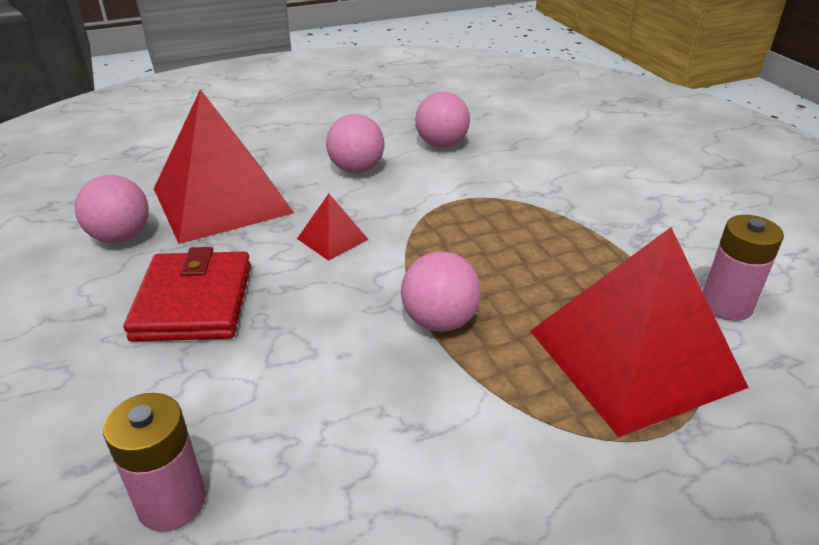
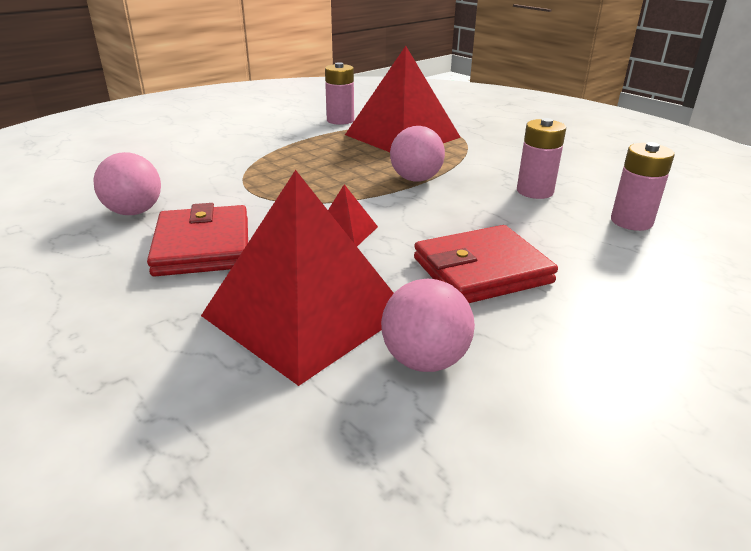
camera: 110 degrees left, 5 degrees down
(335, 433) = (535, 191): none -> pink battery
(356, 169) = (202, 246): pink ball -> red wallet

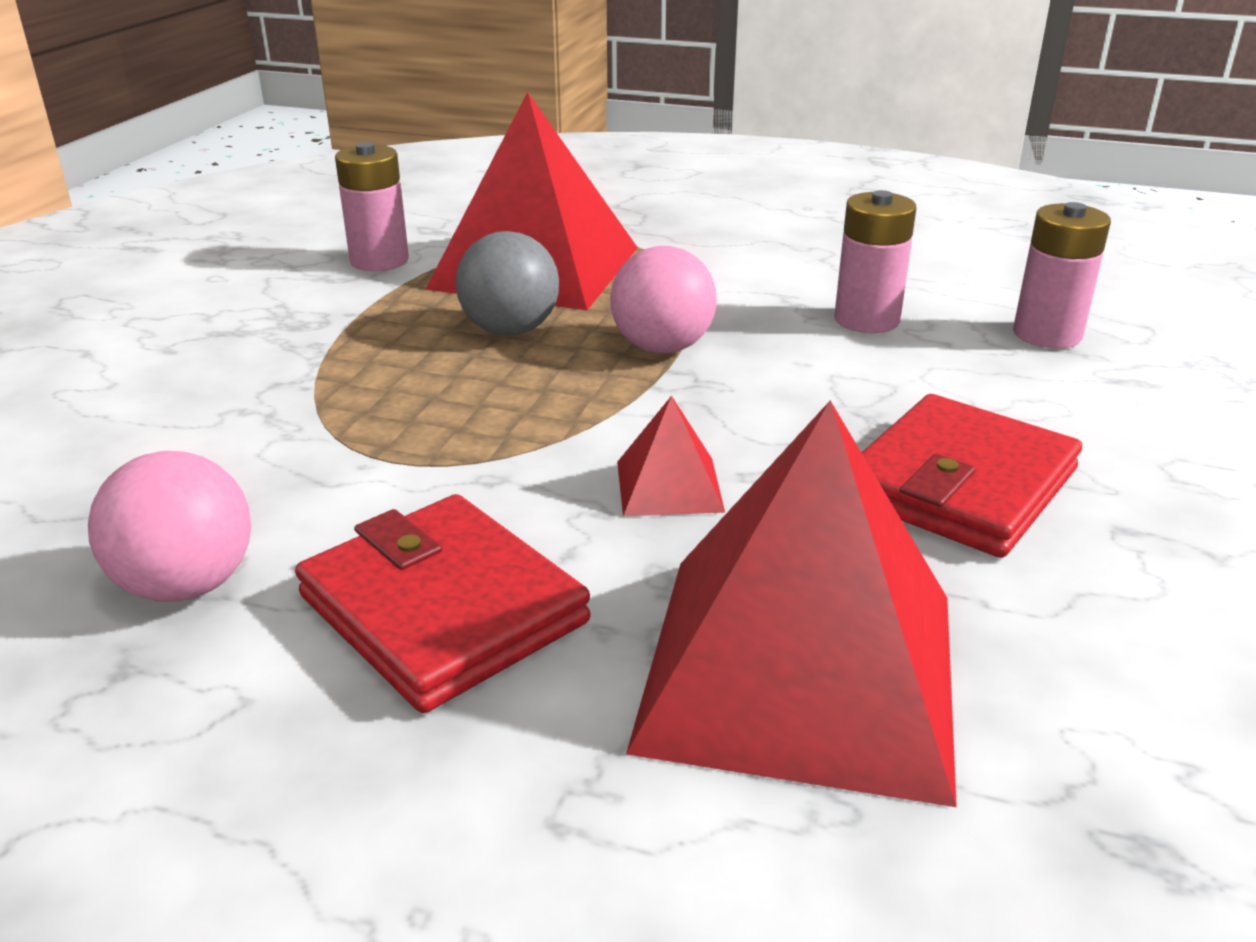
camera: 30 degrees left, 0 degrees up
(358, 157) = (510, 330): none -> grey ball
(425, 360) = (1070, 672): pink ball -> none

